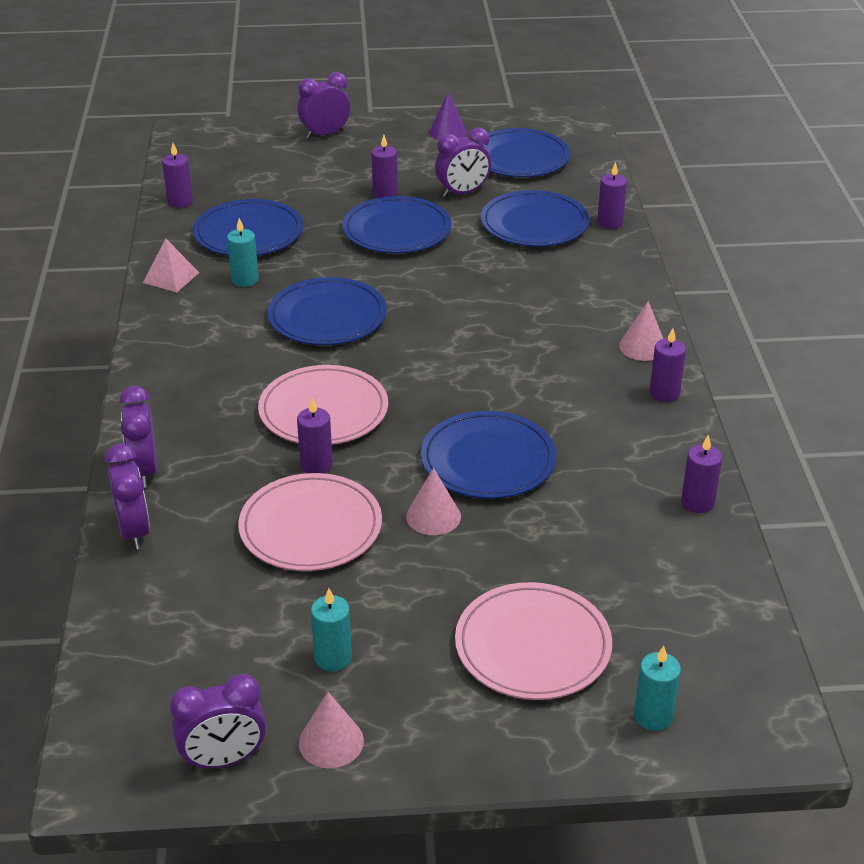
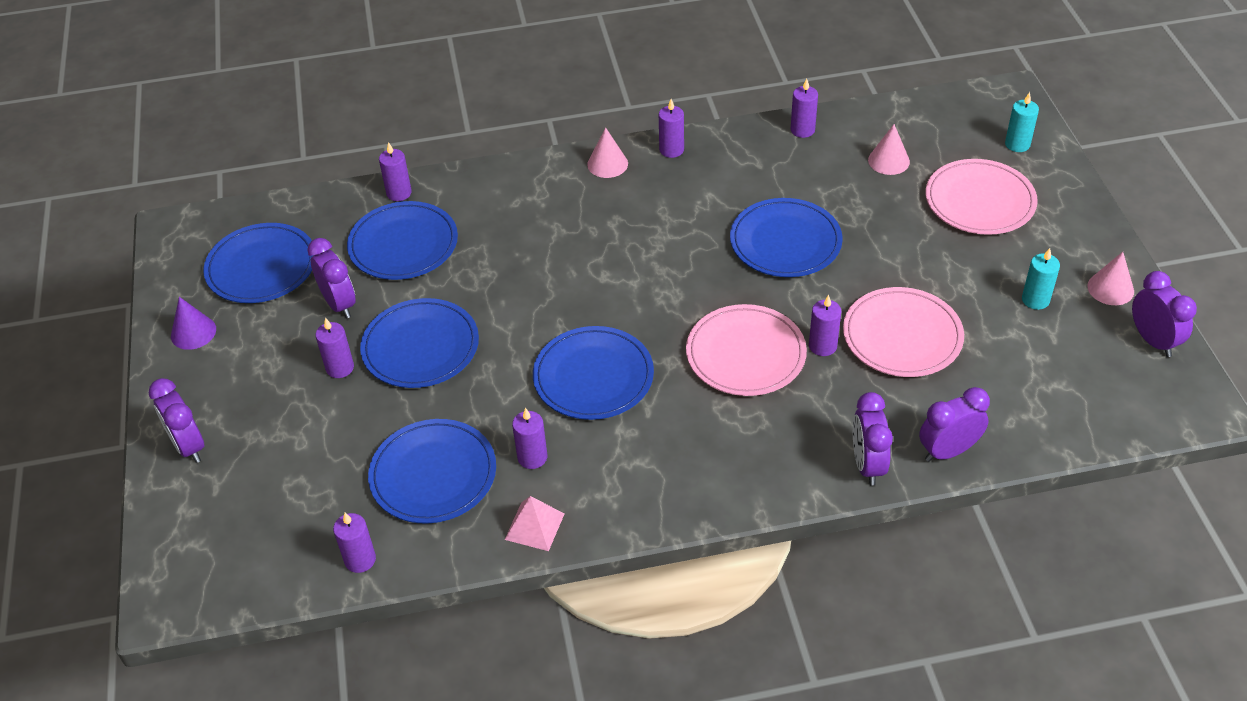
camera: 95 degrees left, 10 degrees up
(144, 471) = (867, 464): purple clock -> purple clock turned 105 degrees clockwise
(245, 280) = (532, 457): turquoise candle -> purple candle
(433, 516) = (864, 265): pink cone -> pink cone (888, 161)

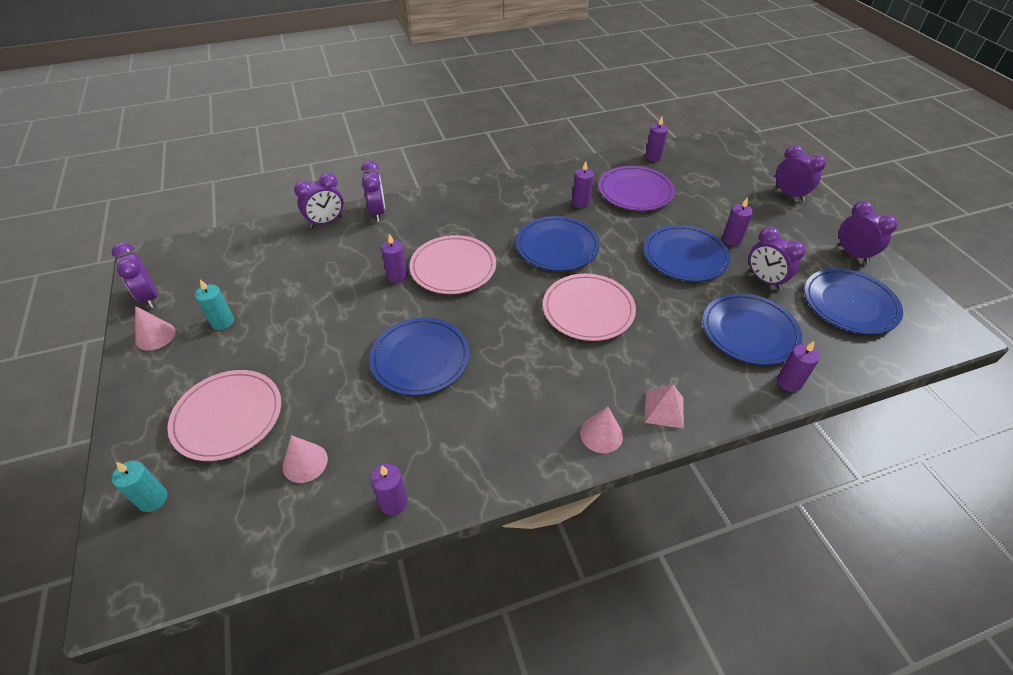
camera: 170 degrees right, 0 degrees up
(193, 332) = (853, 254): purple cone -> purple clock
(433, 474) = (635, 191): blue plate -> purple plate
(534, 526) = (567, 175): pink pyramid -> pink pyramid (664, 410)
(671, 150) = (538, 459): purple candle -> none
(902, 336) = (337, 287): pink plate -> pink plate (588, 310)

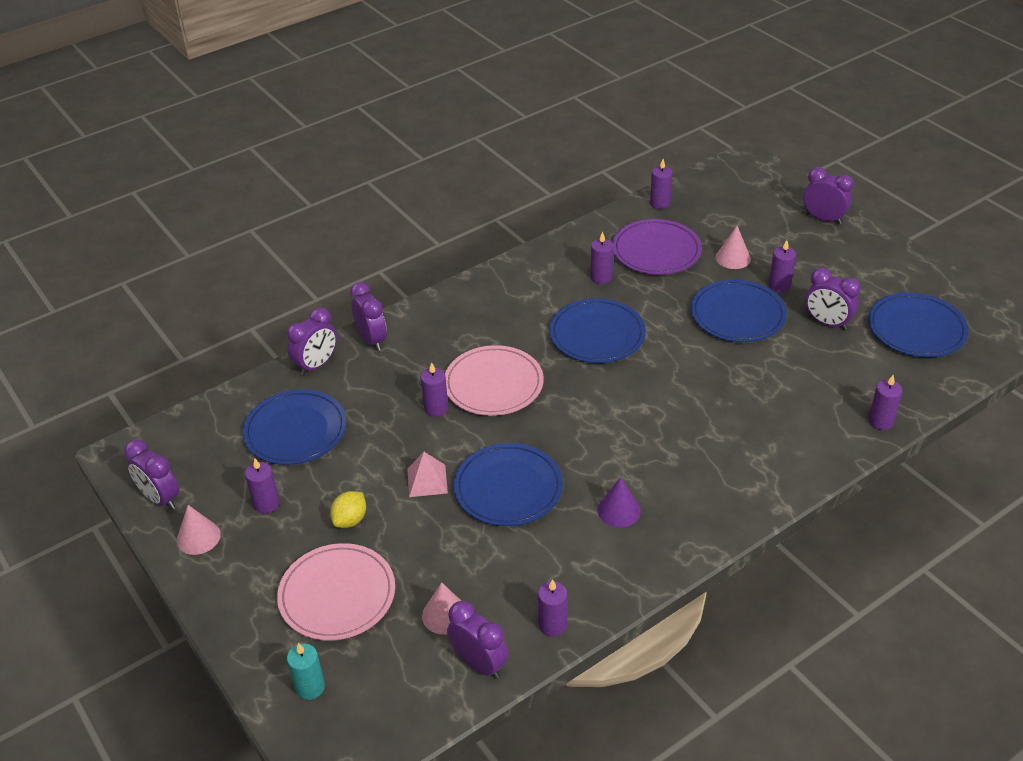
camera: 15 degrees left, 5 degrees down
(222, 322) = (266, 504): turquoise candle -> purple candle
(278, 352) = (350, 520): none -> yellow lemon
(506, 404) = (619, 510): none -> purple cone
(588, 310) = (659, 396): pink plate -> none
(601, 434) = (722, 514): pink cone -> pink cone (733, 258)
(664, 410) = (773, 476): pink pyramid -> pink pyramid (427, 480)
(749, 331) = (828, 380): blue plate -> blue plate (295, 430)
(853, 254) = (906, 274): purple clock -> purple clock (479, 663)

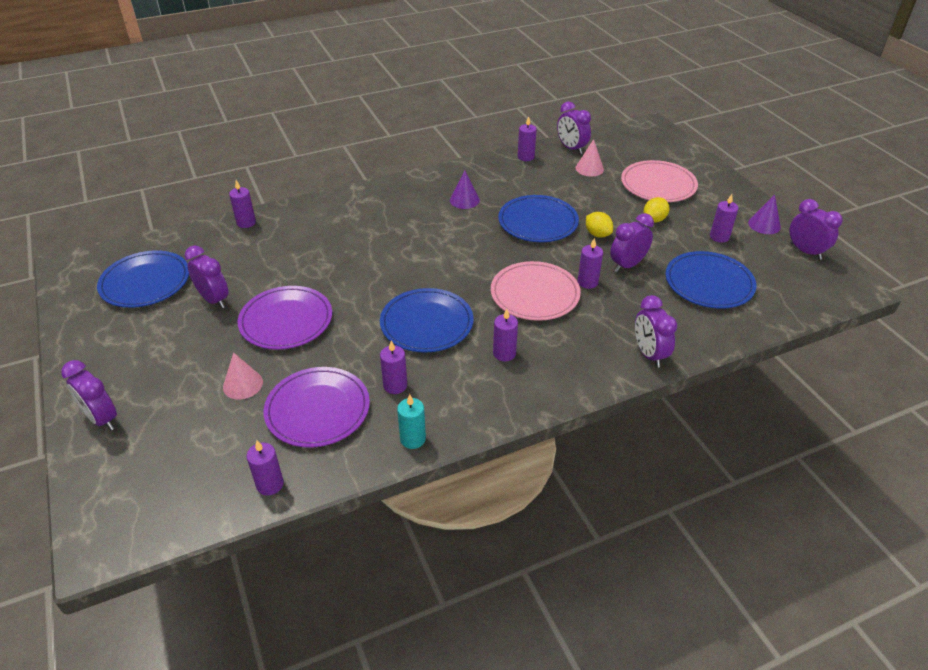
camera: 170 degrees left, 0 degrees up
(198, 537) = (764, 225): pink cone -> purple cone
(310, 687) = (668, 151): turquoise candle -> turquoise candle (413, 439)
(316, 365) = (702, 337): purple clock -> purple clock (627, 265)
(427, 480) = (597, 234): pink pyramid -> yellow lemon
(737, 315) = (286, 320): blue plate -> purple plate
(779, 285) = (223, 343): purple candle -> purple candle (504, 353)

